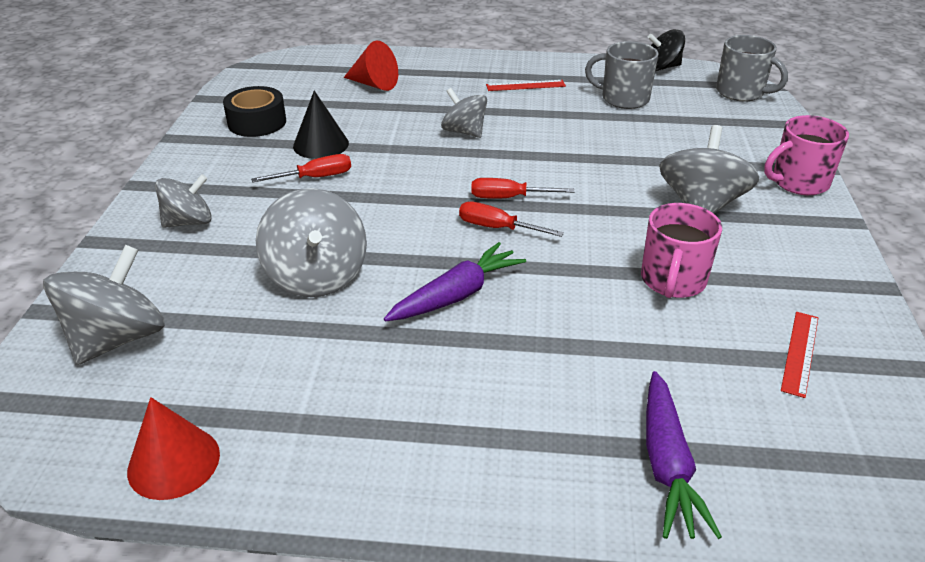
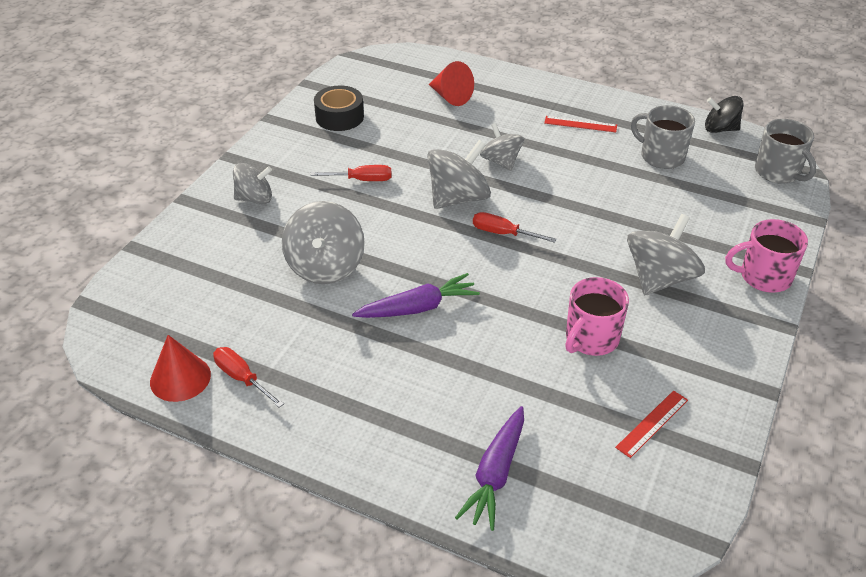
camera: 20 degrees right, 5 degrees up
(118, 338) = (176, 281): grey spinning top -> grey spinning top (458, 198)
(321, 144) = (379, 149): black cone -> none
(497, 228) = (479, 259): red screwdriver -> red screwdriver (242, 378)

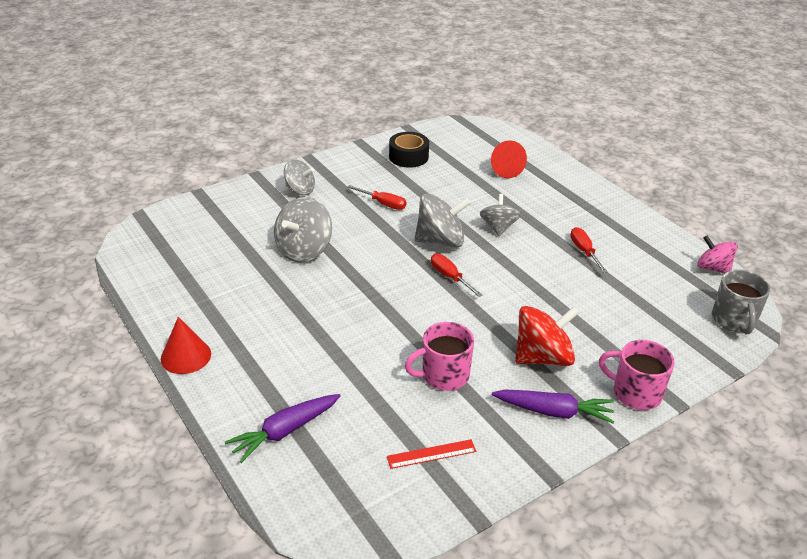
camera: 30 degrees right, 5 degrees down
(180, 378) = (151, 281): red cone -> red cone (186, 356)
(242, 378) = (186, 297): red screwdriver -> red screwdriver (584, 251)
(418, 308) = (339, 301): purple carrot -> purple carrot (554, 411)
(580, 124) = (590, 223): red ruler -> none
(660, 278) = (543, 357): grey spinning top -> red spinning top
(661, 156) = (636, 270): grey mug -> none
(720, 129) = (713, 268): black spinning top -> pink spinning top

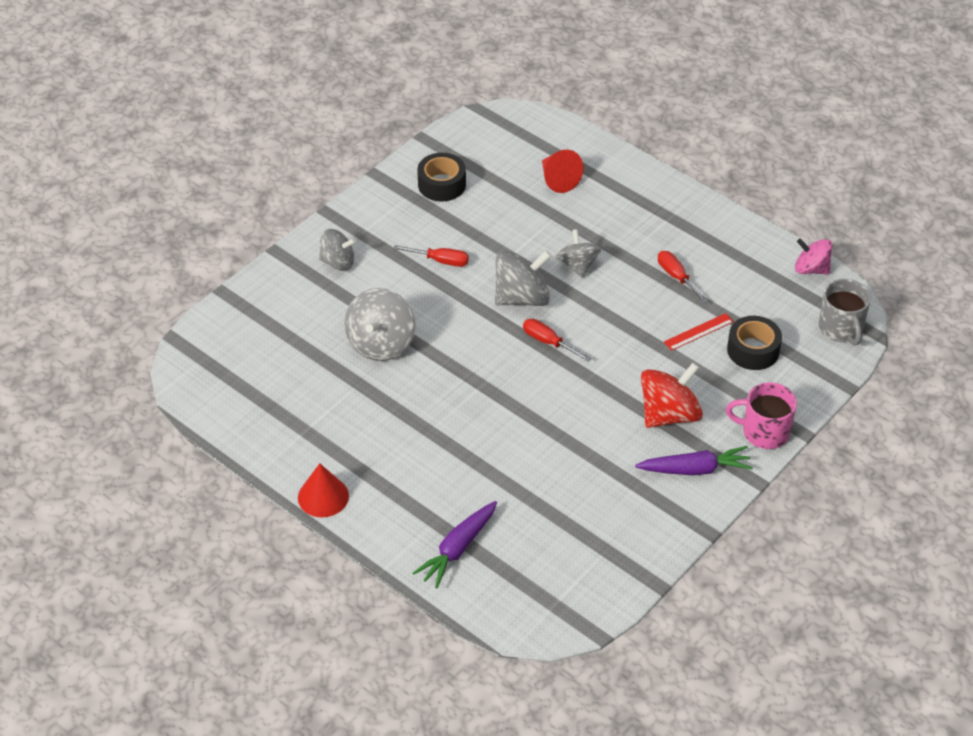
camera: 15 degrees left, 10 degrees up
(431, 454) = (598, 537): red ruler -> red ruler (698, 332)
(444, 375) = (582, 456): pink mug -> none
(641, 320) = (753, 350): none -> black tape

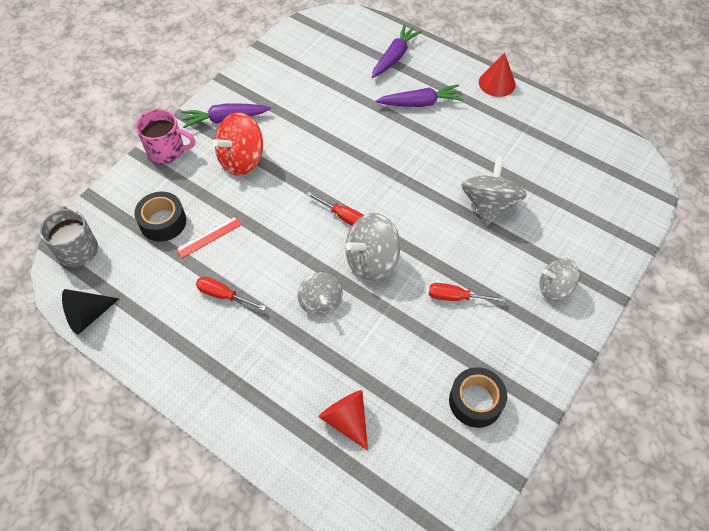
camera: 175 degrees right, 10 degrees up
(434, 474) = (420, 103): none -> purple carrot
(676, 277) = (223, 295): red screwdriver -> red screwdriver turned 150 degrees clockwise
(811, 269) = (88, 316): pink spinning top -> black cone

